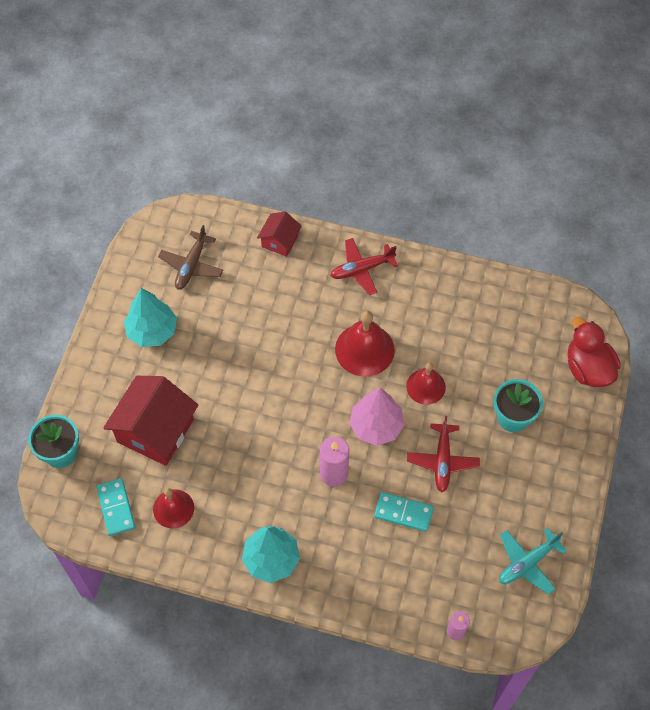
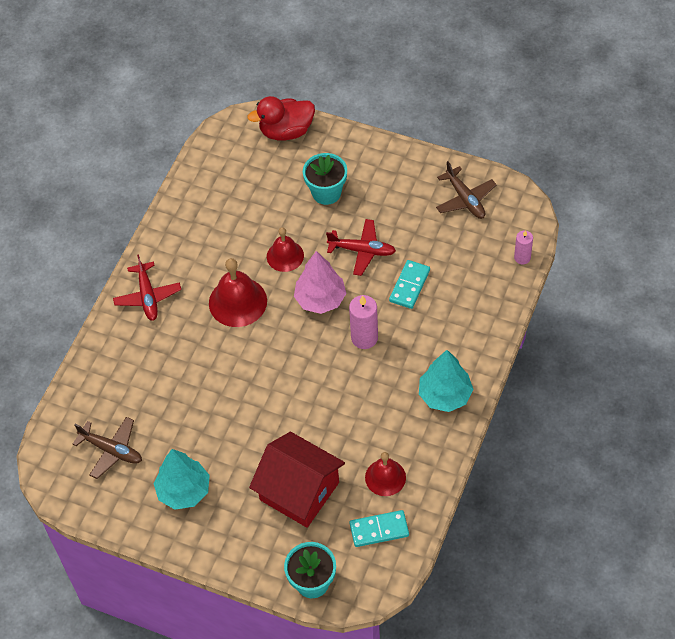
camera: 80 degrees left, 5 degrees down
(280, 241) = (99, 366): red house -> none
(527, 563) = (465, 199): turquoise plane -> brown plane

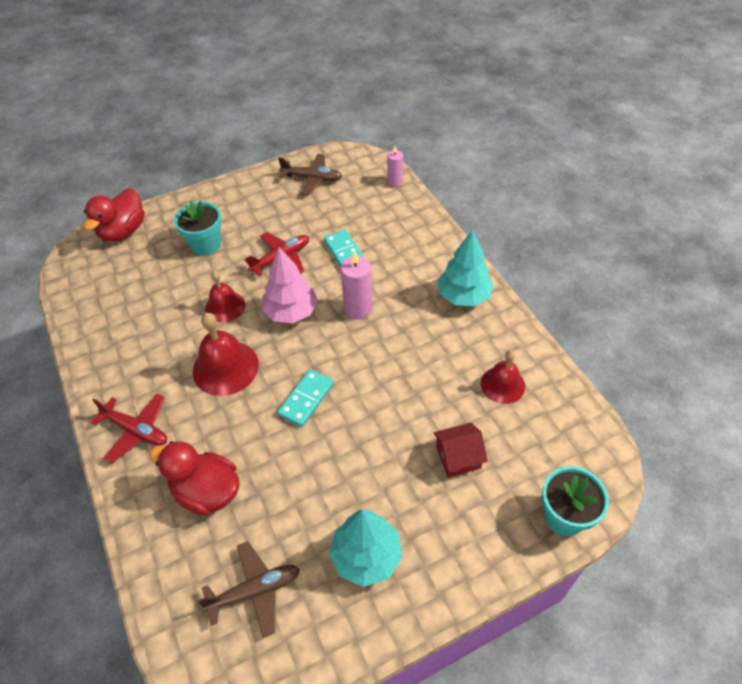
camera: 50 degrees left, 5 degrees down
(145, 372) = (207, 491): none -> red duck
(299, 491) = (458, 457): red house -> red house, size x0.53
(379, 530) = (551, 425): turquoise domino -> turquoise domino (306, 399)

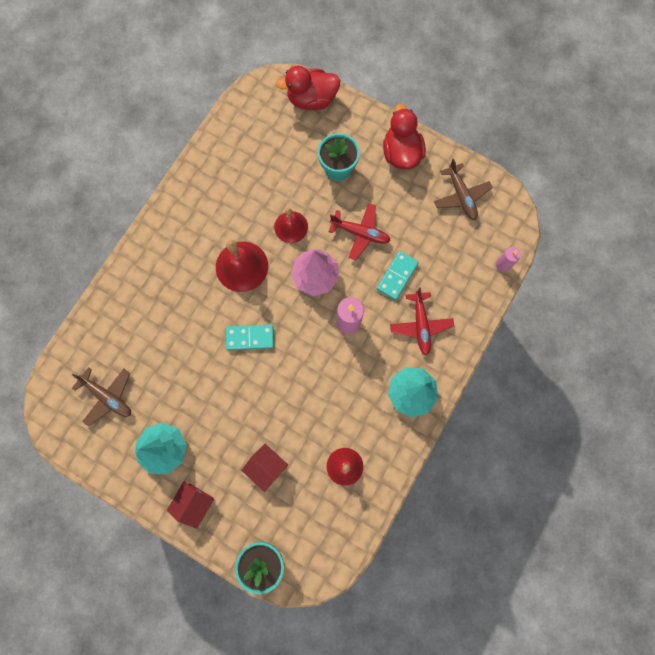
camera: 55 degrees right, 25 degrees up
(136, 430) = (163, 247): red plane -> red plane (420, 325)
(207, 491) = (149, 323): red duck -> red duck (401, 153)
(453, 558) = (194, 503): none -> red house

